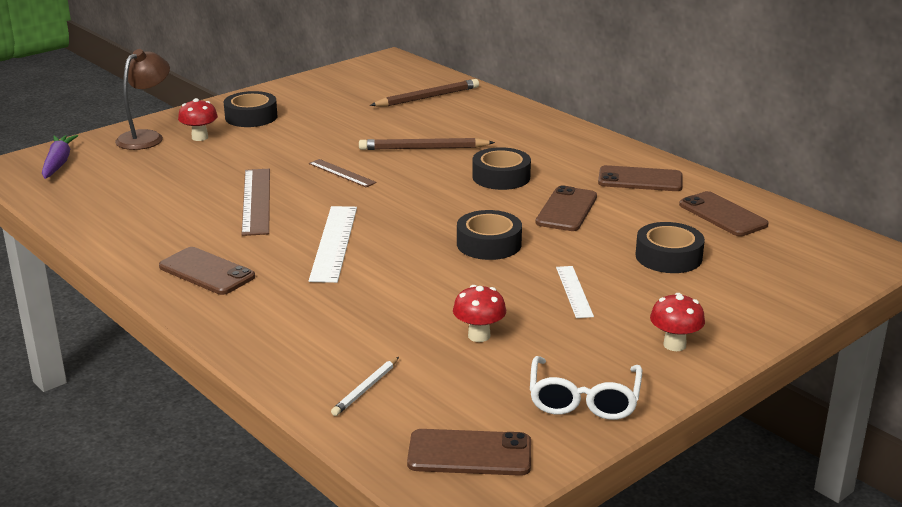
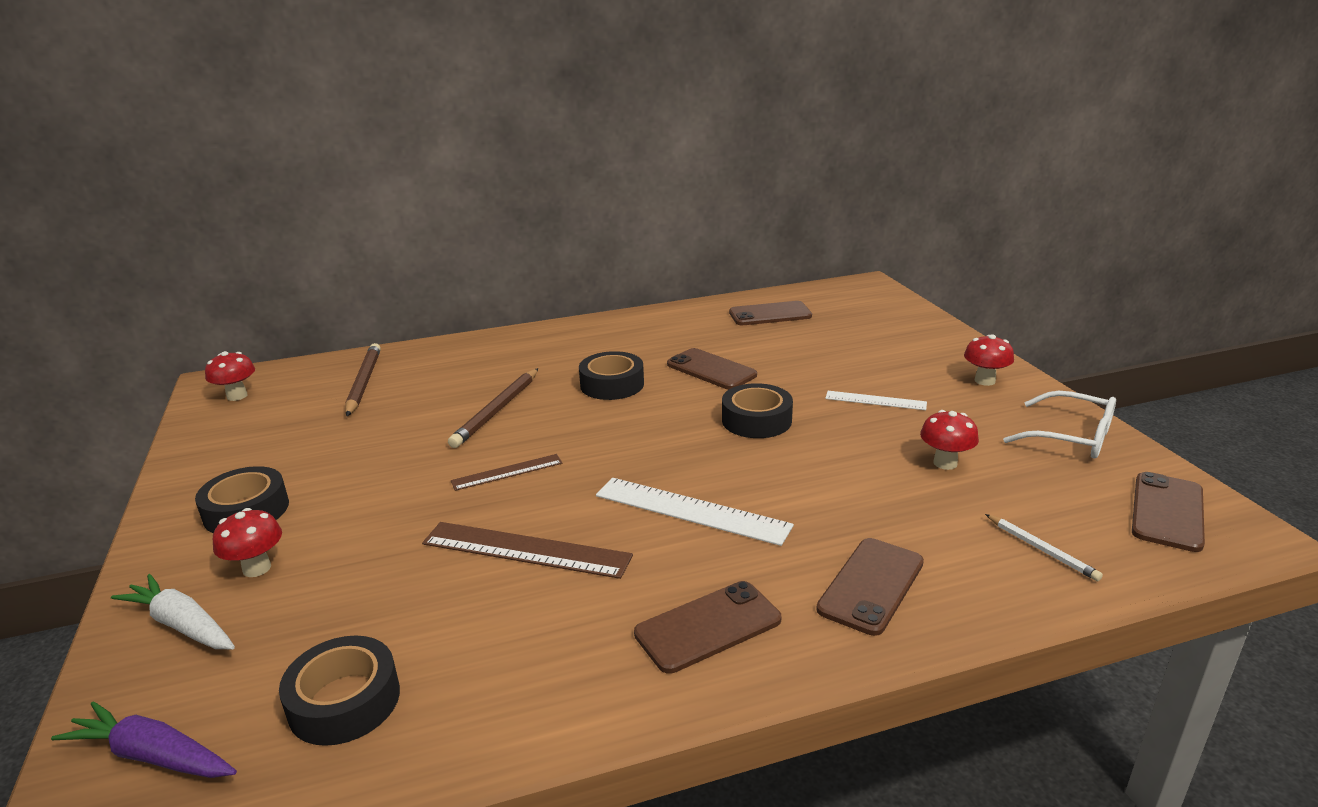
camera: 65 degrees left, 0 degrees up
(146, 137) = (182, 625): brown lamp -> white carrot
(377, 70) = (237, 396): none -> red mushroom
(640, 180) = (677, 328): brown phone -> brown phone (871, 585)
(668, 257) = (831, 349): black tape -> black tape (344, 701)

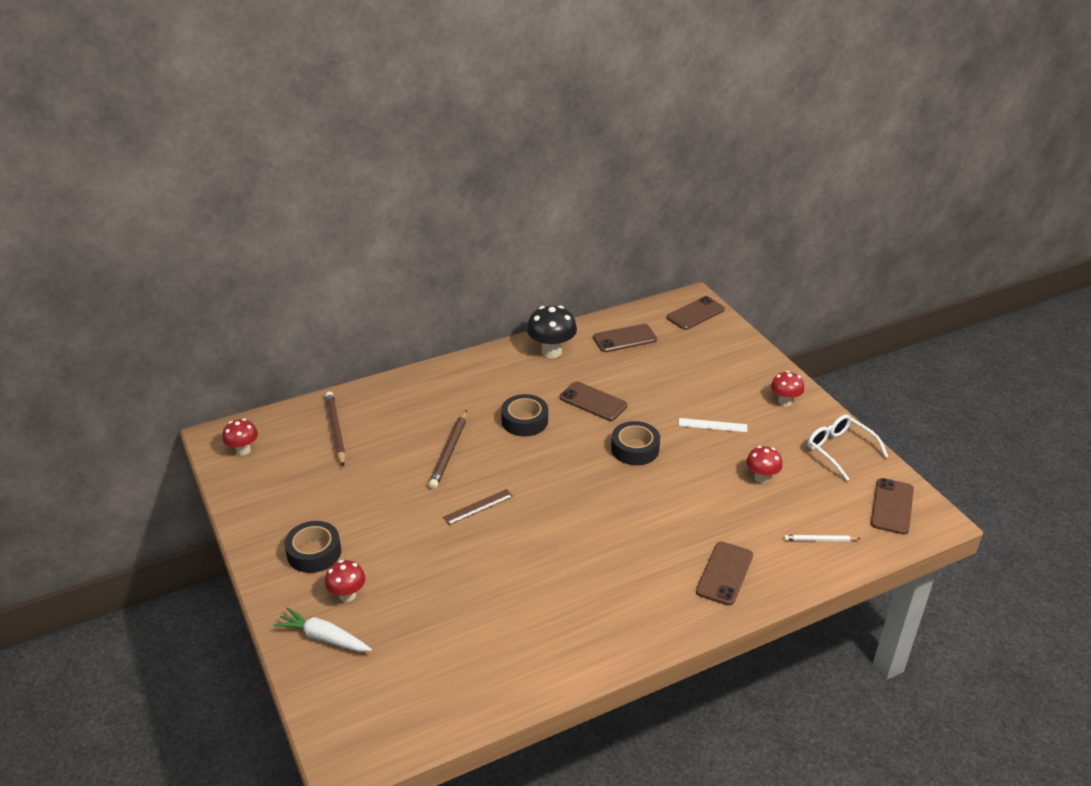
camera: 10 degrees left, 10 degrees up
(153, 756) = (358, 714): purple carrot -> none
(344, 701) = (448, 673): black tape -> none
(526, 550) = (513, 567): brown ruler -> none
(672, 322) = (551, 352): none -> black mushroom
(691, 510) = (608, 528): white ruler -> none
(708, 627) = (637, 609): brown phone -> brown phone (695, 314)
(1042, 549) = (819, 540): white pencil -> white pencil turned 135 degrees clockwise
(1071, 437) = (840, 450): white glasses -> white glasses turned 150 degrees counterclockwise

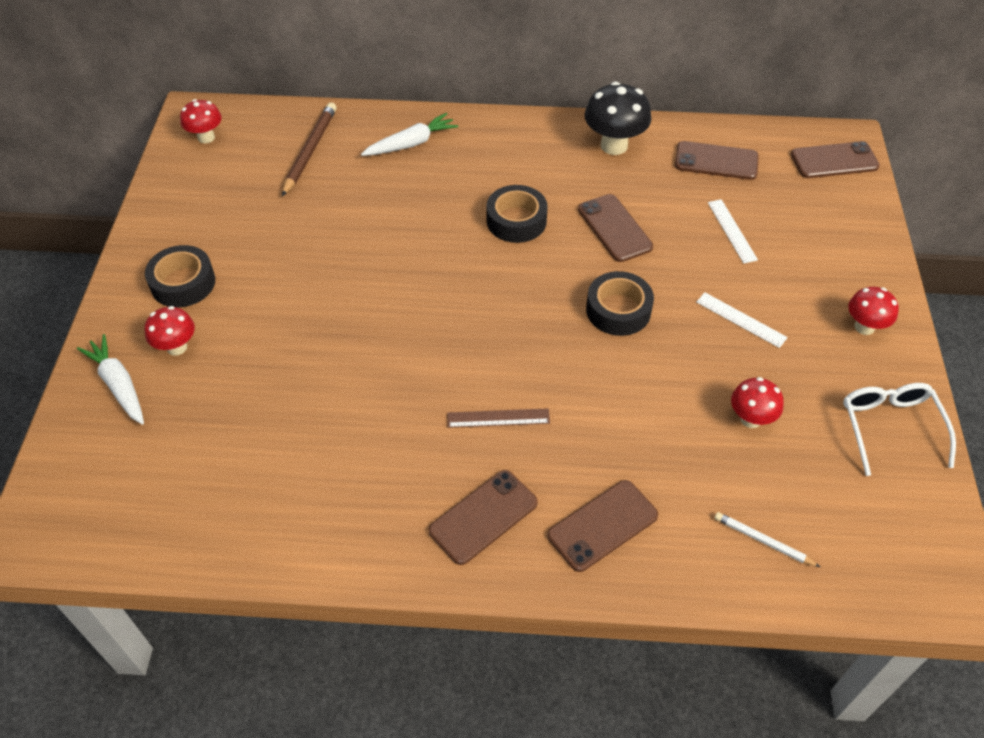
camera: 30 degrees right, 15 degrees up
(408, 399) = (411, 143): none -> white carrot
(449, 452) = (405, 225): brown pencil -> none
(478, 507) = (385, 305): brown ruler -> brown ruler (498, 418)
(667, 376) = (731, 231): none -> white ruler
(892, 506) = (904, 542): brown phone -> brown phone (483, 517)

